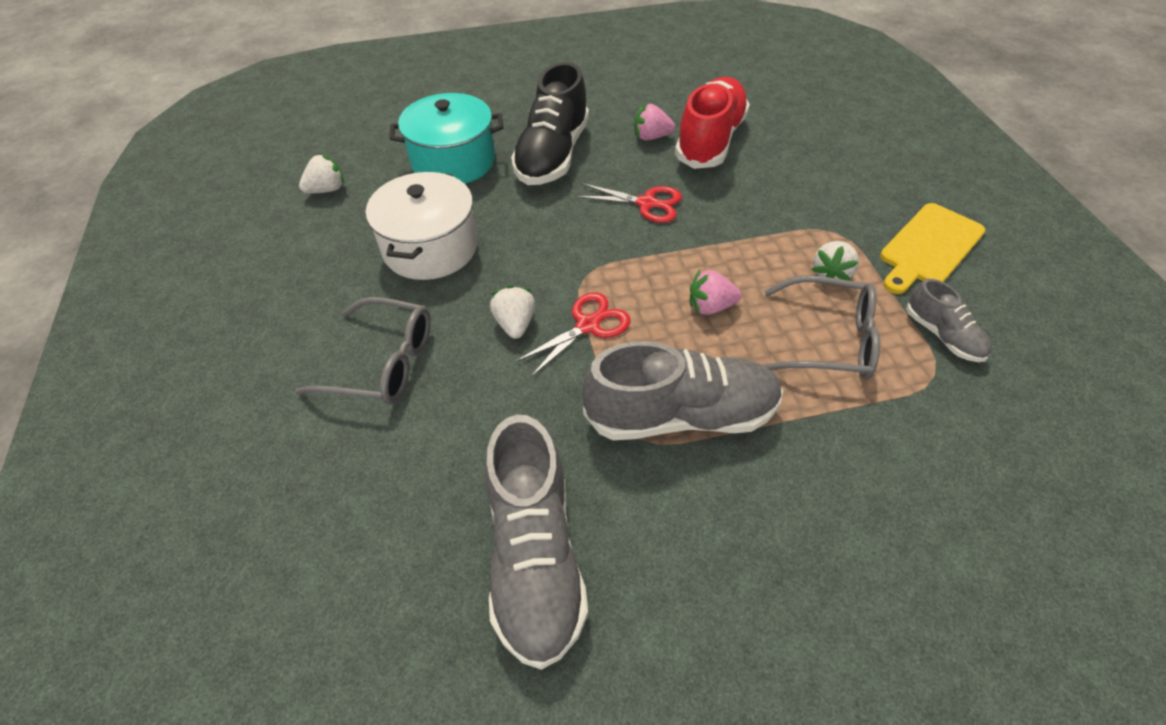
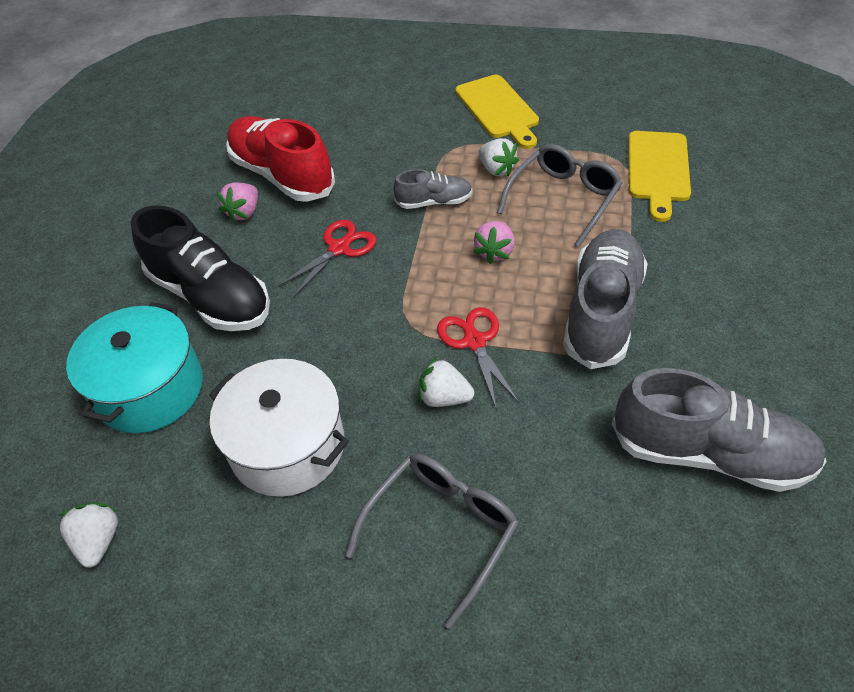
camera: 65 degrees left, 0 degrees up
(942, 335) = (586, 141): grey shoe -> grey shoe (434, 202)
(950, 417) = (658, 170): none -> yellow cutting board

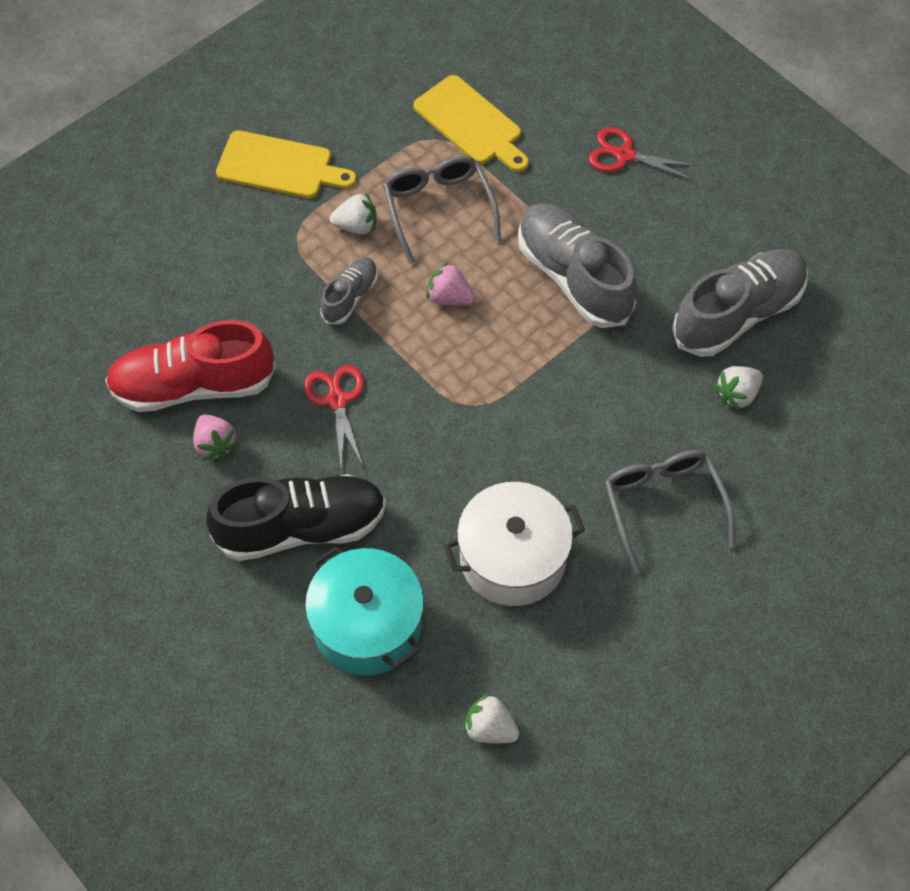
camera: 55 degrees left, 10 degrees up
(444, 397) = (559, 431): white strawberry -> white strawberry (737, 394)
(474, 342) = (526, 376): red scissors -> red scissors (624, 155)
(494, 252) = (450, 297): pink strawberry -> pink strawberry turned 150 degrees clockwise

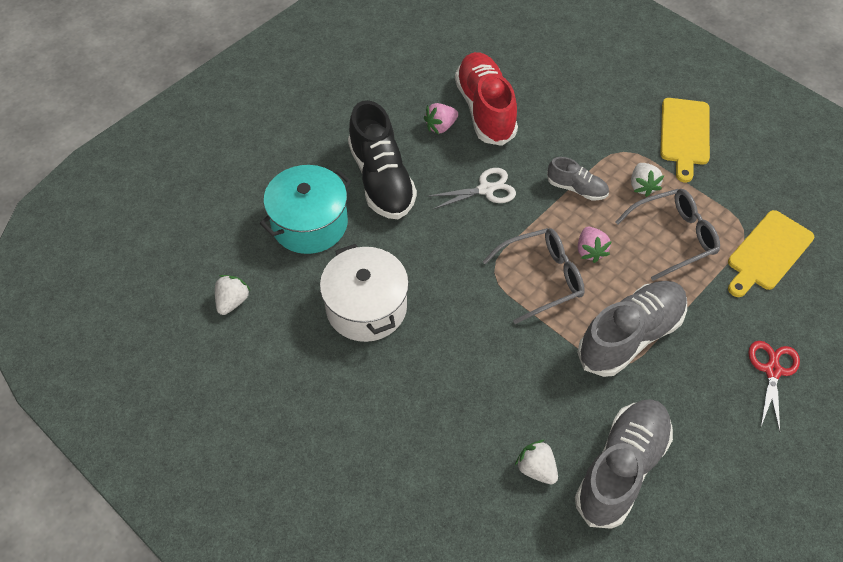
camera: 85 degrees right, 5 degrees down
(337, 400) = (485, 189): red scissors -> white scissors
(450, 297) = (590, 251): pink strawberry -> pink strawberry turned 150 degrees clockwise
(663, 505) = (420, 411): grey glasses -> grey glasses (542, 278)
(738, 314) = (621, 469): grey shoe -> grey shoe turned 105 degrees counterclockwise

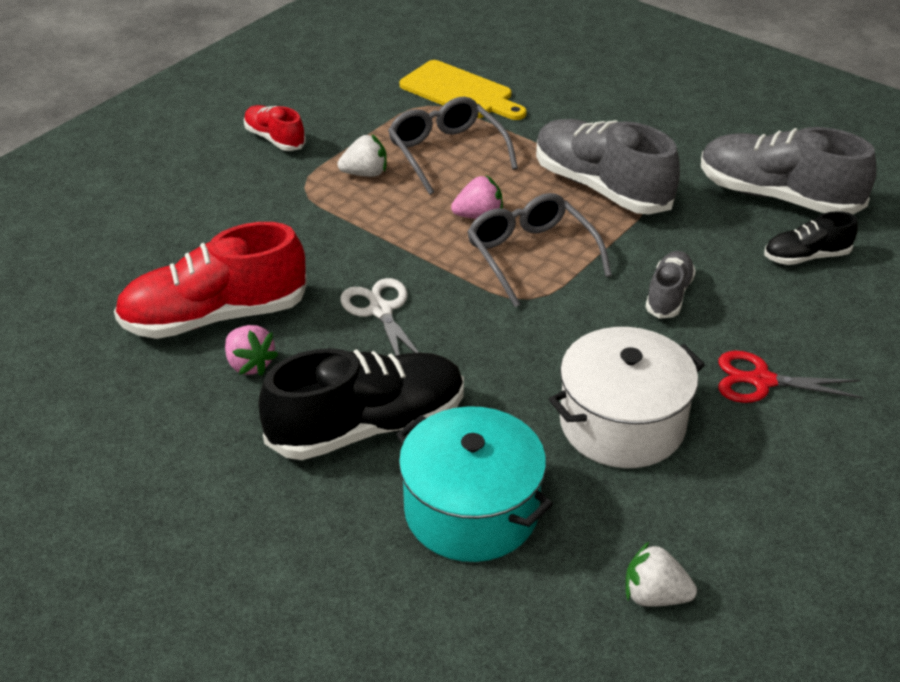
camera: 95 degrees left, 15 degrees down
(536, 469) = (806, 257): white strawberry -> black shoe
(576, 188) = (373, 227): grey shoe -> grey shoe (668, 295)
(684, 135) = (275, 139): yellow cutting board -> red shoe
(772, 371) = (617, 99): red scissors -> red scissors (762, 381)

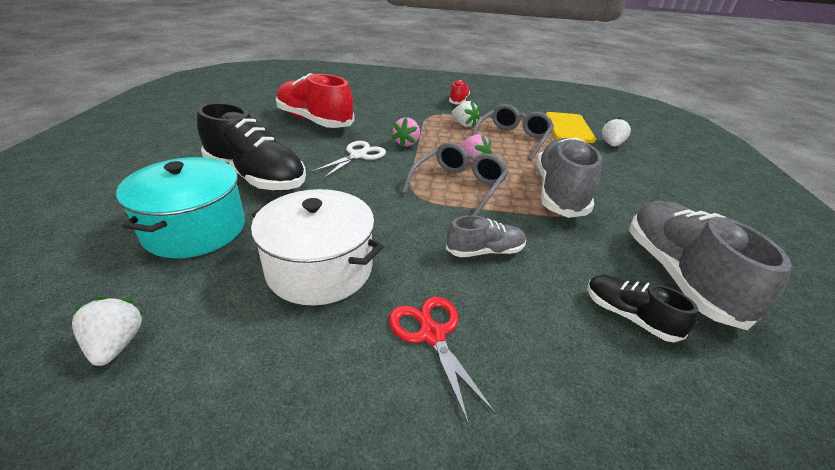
camera: 55 degrees right, 5 degrees down
(249, 364) = (285, 136): pink strawberry -> pink strawberry (406, 143)
(527, 85) = (611, 144): none -> white strawberry

